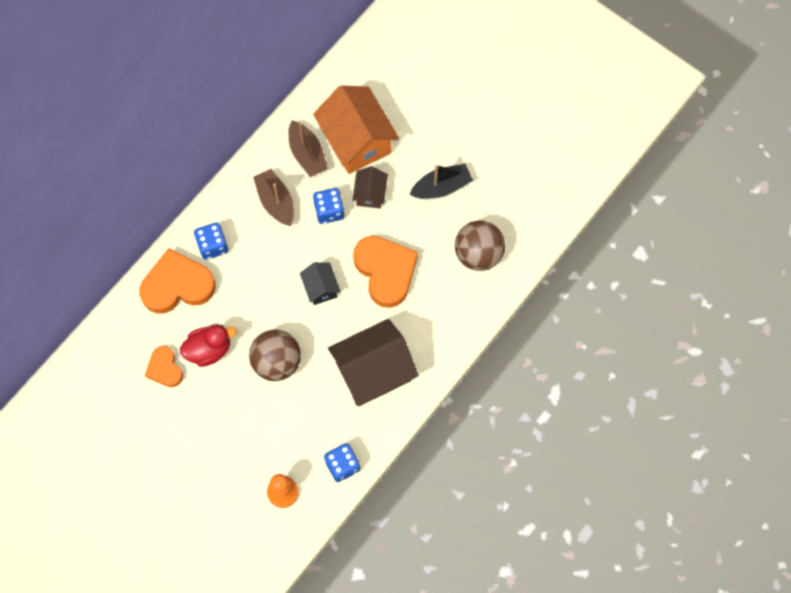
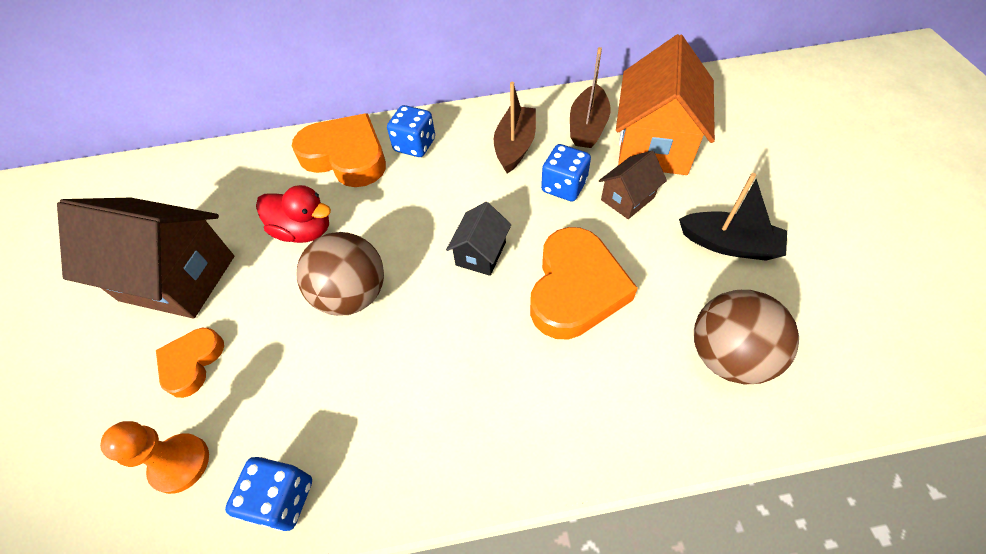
camera: 45 degrees right, 15 degrees down
(165, 368) = (247, 218): orange heart -> orange heart (192, 363)
(373, 371) = (449, 399): brown house -> brown house (178, 278)

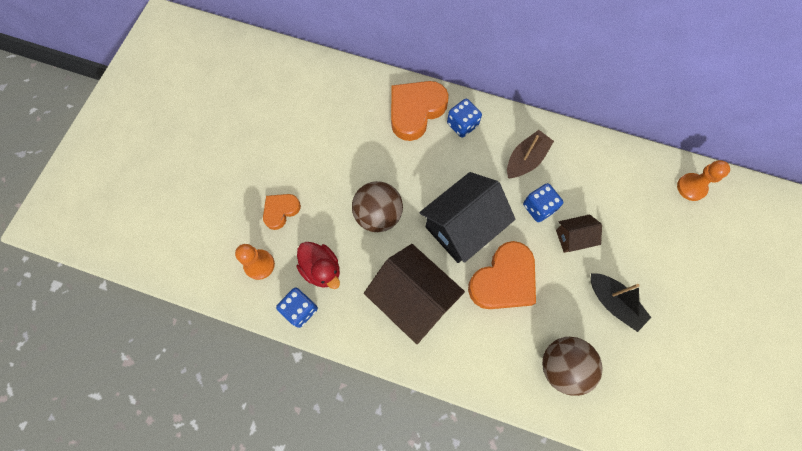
camera: 25 degrees right, 15 degrees up
(178, 278) = (289, 151): brown house -> brown house (413, 299)
(304, 231) = (369, 156): red duck -> red duck (321, 269)
(346, 156) = (415, 111): orange heart -> orange heart turned 105 degrees counterclockwise
(481, 253) = (462, 227): black house -> black house, size x2.01
(587, 126) = (583, 169): brown boat -> none
(654, 144) = (618, 207): orange house -> none
(715, 92) = (691, 187): none -> orange pawn

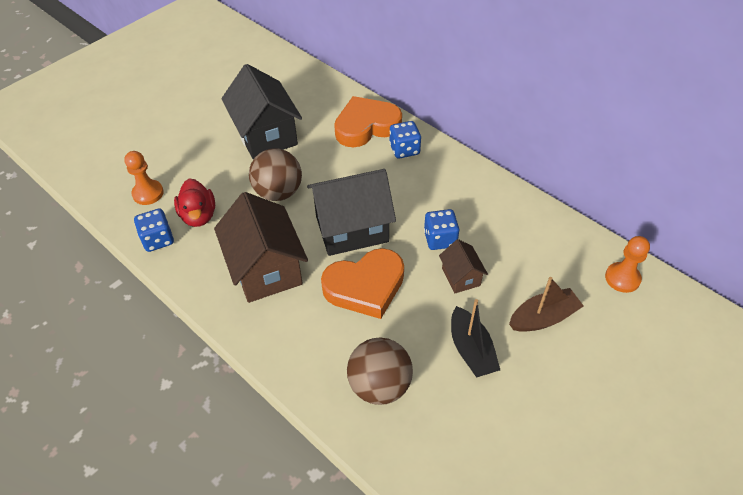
camera: 25 degrees right, 20 degrees down
(281, 211) = (194, 161): orange heart -> none
(330, 156) = (266, 135): none -> black house
(525, 160) = (451, 196): brown boat -> brown boat (543, 317)
(573, 238) = (461, 277): brown house -> brown house turned 60 degrees clockwise

